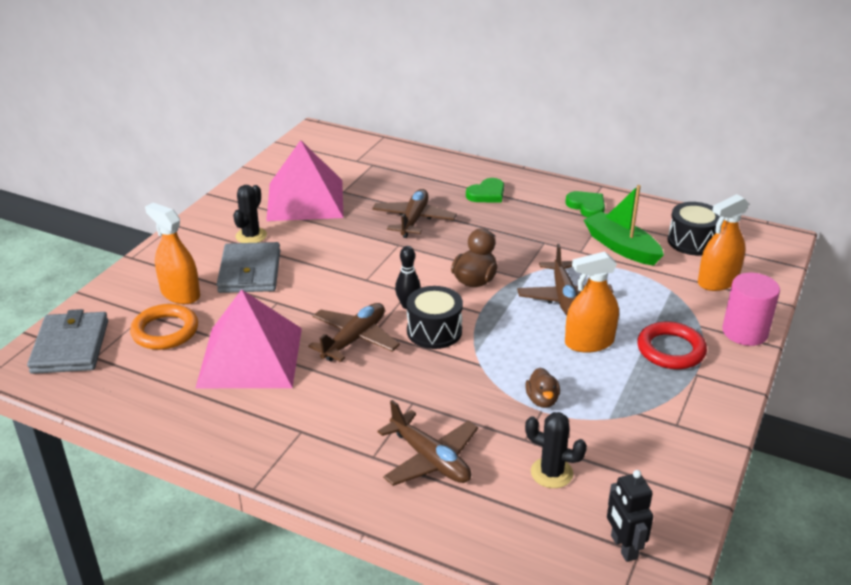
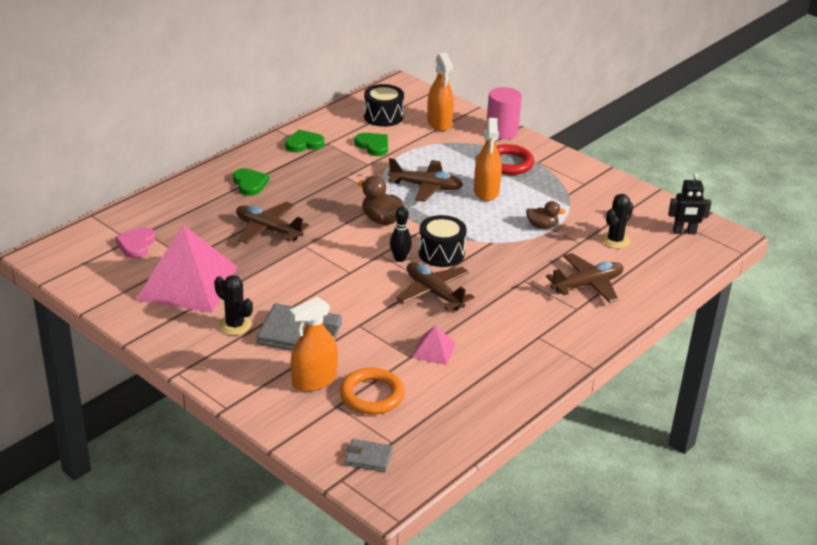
camera: 75 degrees left, 0 degrees up
(70, 347) = (368, 457): grey wallet -> grey wallet, size x0.52
(250, 357) = (433, 350): pink pyramid -> pink pyramid, size x0.43
(350, 165) = (136, 245): none -> pink heart
(621, 247) = (373, 146): green boat -> green heart

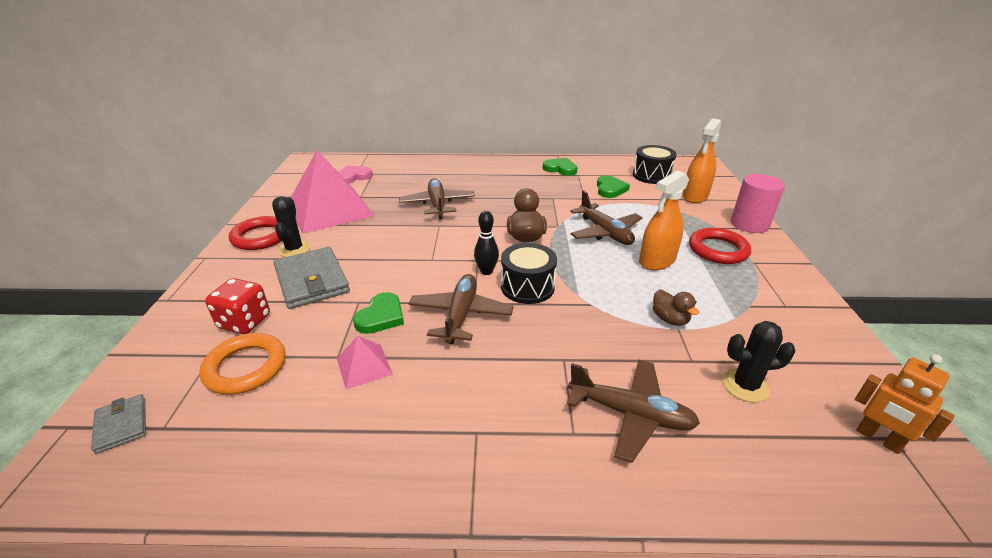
camera: 50 degrees right, 0 degrees up
(184, 335) = (260, 237): none -> red ring
(249, 184) = (481, 175): green heart -> green heart (381, 316)
(314, 380) = (245, 322): orange spray bottle -> red dice
(684, 232) = (878, 439): black robot -> orange robot

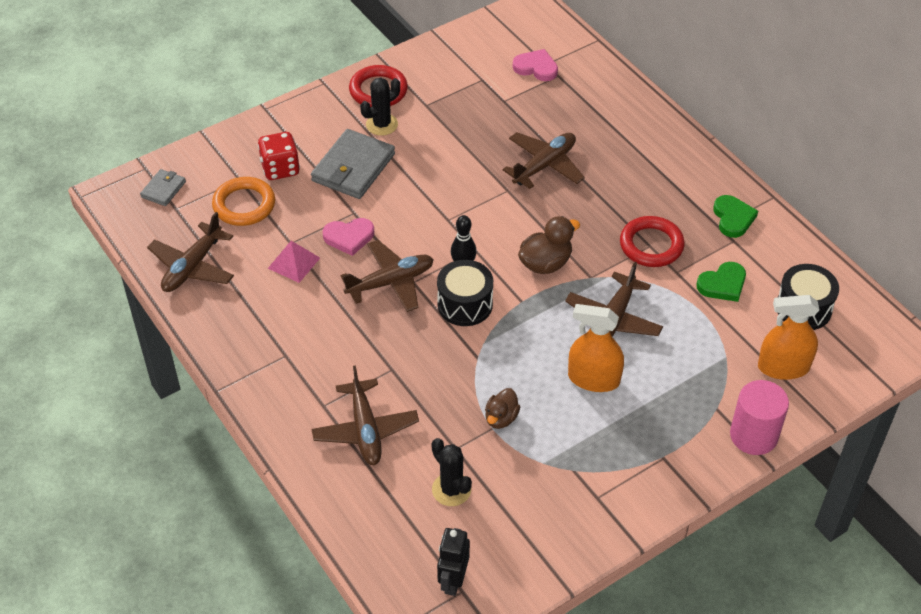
camera: 55 degrees right, 15 degrees up
(260, 456) = (192, 267): none -> brown plane
(329, 209) = (460, 98): pink pyramid -> none
(381, 316) = (349, 237): green heart -> pink heart
(718, 250) = (663, 421): red ring -> red ring (651, 245)
(878, 439) = (453, 581): orange robot -> black robot

